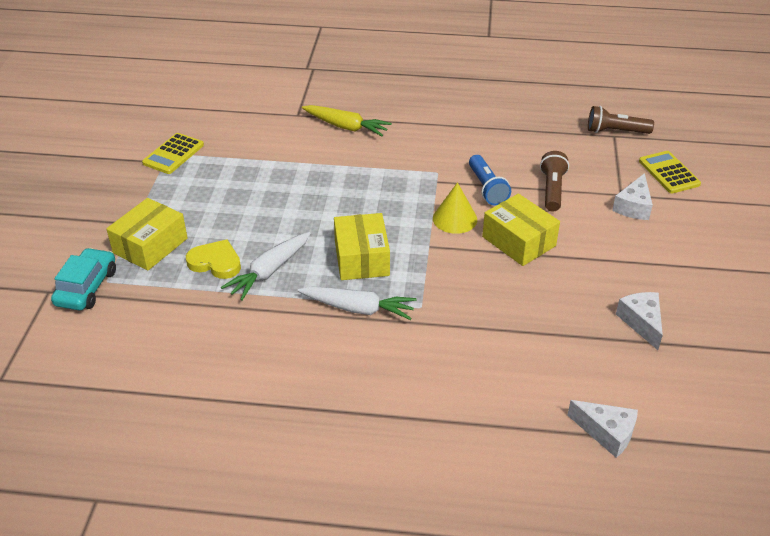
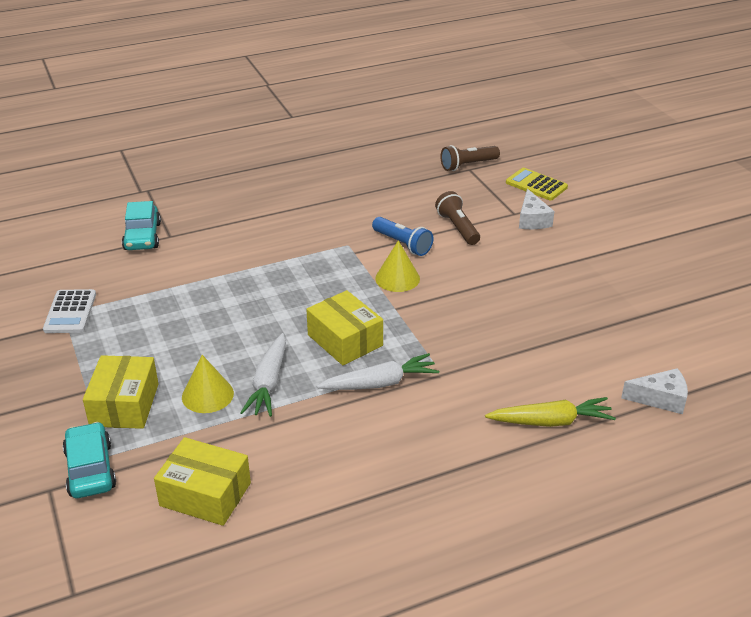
camera: 30 degrees left, 5 degrees down
(173, 154) = (70, 312): yellow calculator -> white calculator
(215, 262) = (207, 395): yellow heart -> yellow cone
(276, 108) = (142, 236): none -> turquoise car
(346, 127) = (228, 232): yellow carrot -> yellow carrot (551, 421)
(519, 241) = (466, 278): yellow box -> yellow box (205, 494)
(641, 322) = (614, 306): white cheese -> none

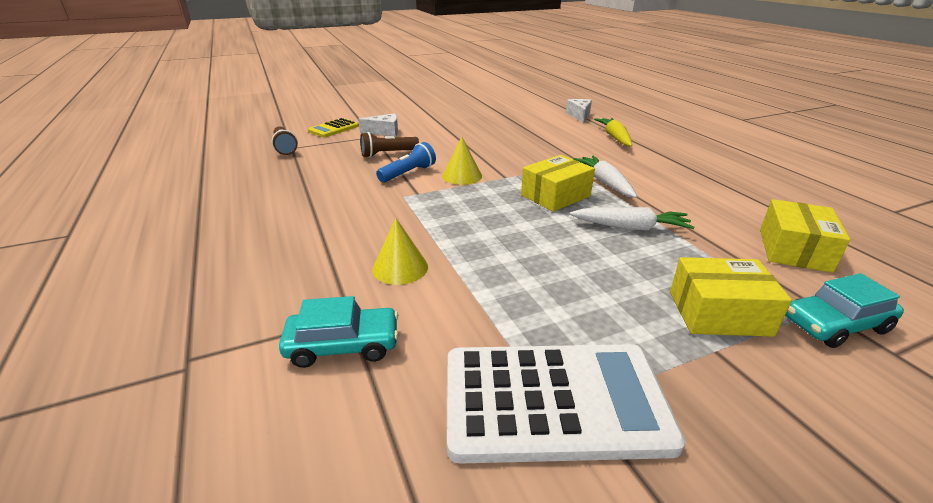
camera: 90 degrees left, 5 degrees down
(70, 312) = (554, 401): white calculator -> white calculator, size x1.96
(207, 395) = (667, 258): yellow cone -> yellow cone (400, 268)

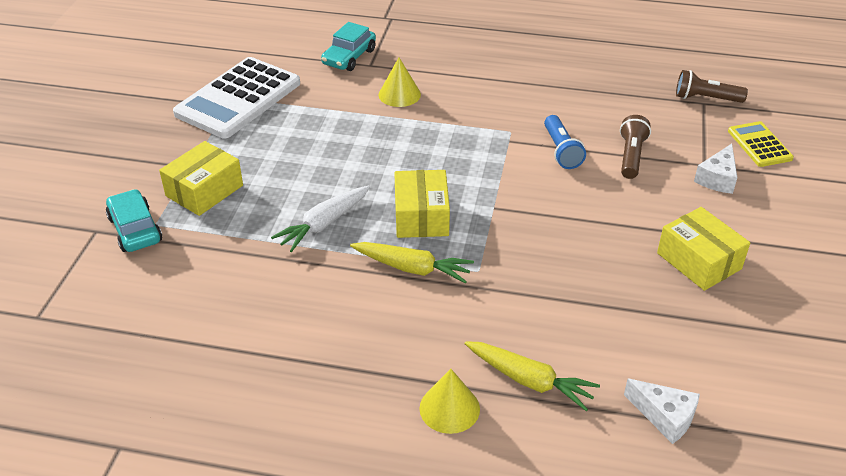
camera: 125 degrees right, 10 degrees up
(462, 176) = (524, 180): yellow cone -> yellow cone (449, 408)
(605, 183) = (412, 268): white carrot -> yellow carrot
(793, 250) = (190, 291): yellow box -> yellow box (699, 261)
(835, 325) = (135, 229): turquoise car -> turquoise car turned 45 degrees counterclockwise

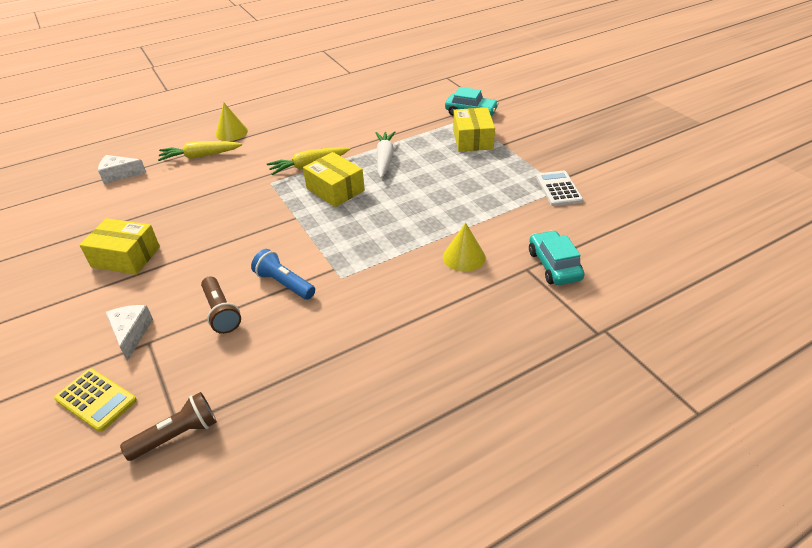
camera: 140 degrees right, 0 degrees up
(238, 99) = (558, 189): white calculator -> white calculator, size x0.51

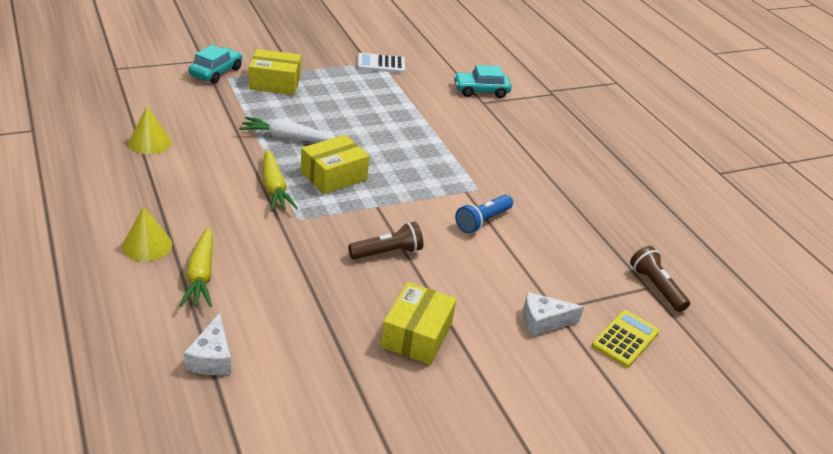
camera: 90 degrees left, 5 degrees down
(221, 312) = (518, 261): brown flashlight -> brown flashlight (387, 252)
(464, 257) = (463, 125): yellow cone -> yellow cone (150, 142)

